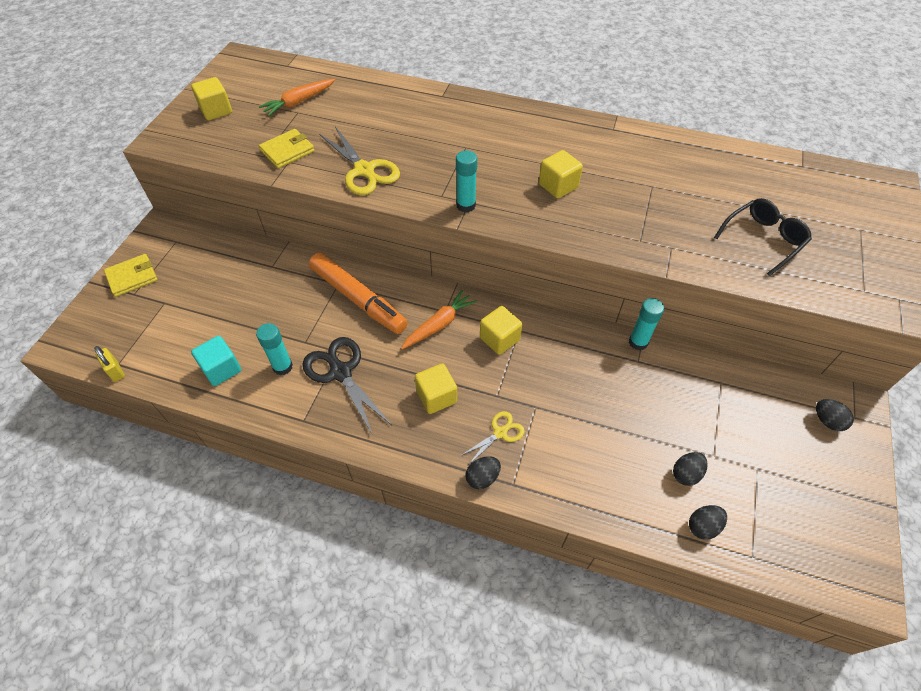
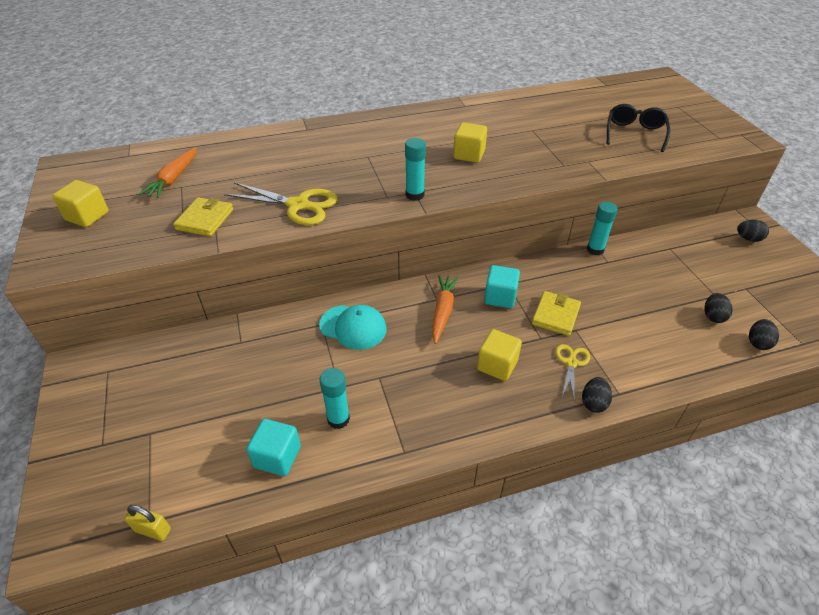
camera: 35 degrees left, 10 degrees down
(132, 277) = (84, 429): yellow wallet -> yellow wallet (555, 315)
(340, 372) = (397, 393): black scissors -> none
(358, 299) = (353, 327): orange marker -> turquoise cap
(499, 339) = (500, 297): yellow cube -> turquoise cube

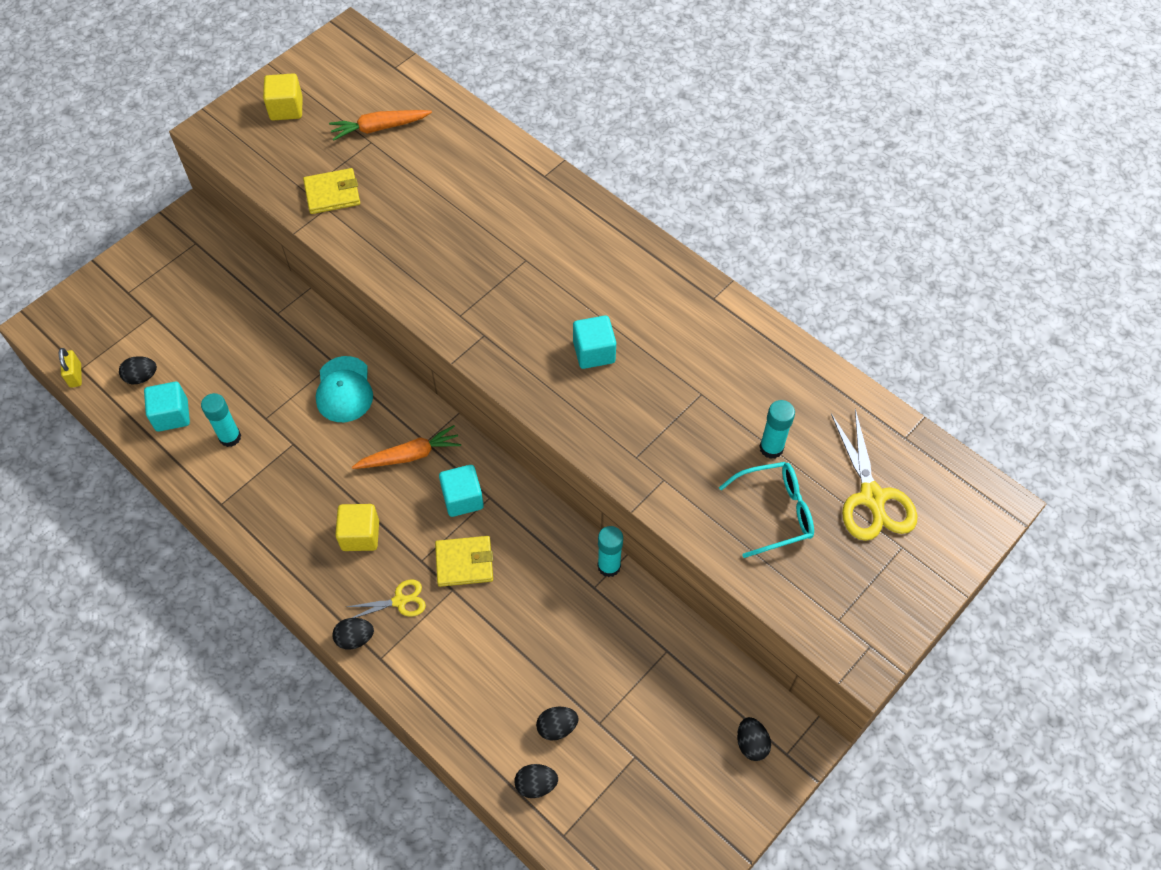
camera: 60 degrees right, 15 degrees up
(211, 467) = (141, 377): none -> black egg
(298, 205) = (398, 250): yellow scissors -> yellow scissors (872, 497)
(415, 195) = (477, 338): turquoise glue stick -> turquoise glue stick (771, 448)
(469, 155) = (594, 352): yellow cube -> turquoise cube
(634, 133) = (775, 512): black glasses -> turquoise glasses

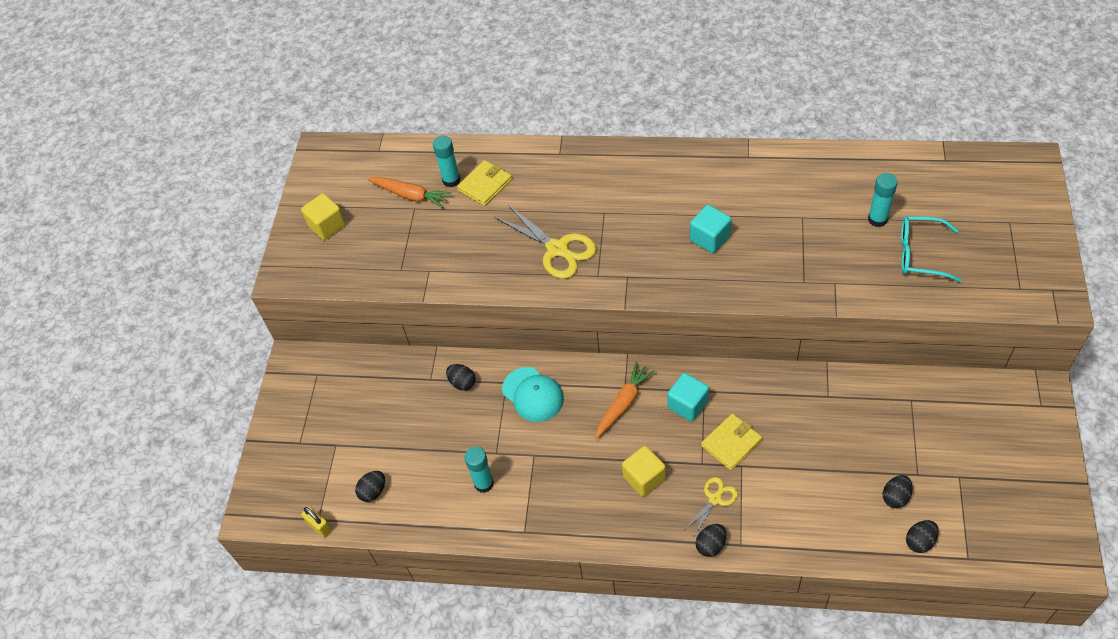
camera: 30 degrees left, 5 degrees down
(172, 415) = (424, 500): turquoise cube -> none
(332, 193) = (423, 258): yellow wallet -> yellow wallet (485, 185)
(379, 128) = (410, 195): orange carrot -> orange carrot turned 105 degrees counterclockwise
(609, 566) = (824, 376): turquoise glue stick -> turquoise glue stick (451, 180)
(751, 743) = (1016, 415): black egg -> black egg (462, 383)
(775, 512) = (920, 254): turquoise glasses -> turquoise glasses turned 120 degrees counterclockwise
(872, 497) = (964, 206): yellow scissors -> yellow scissors (557, 249)

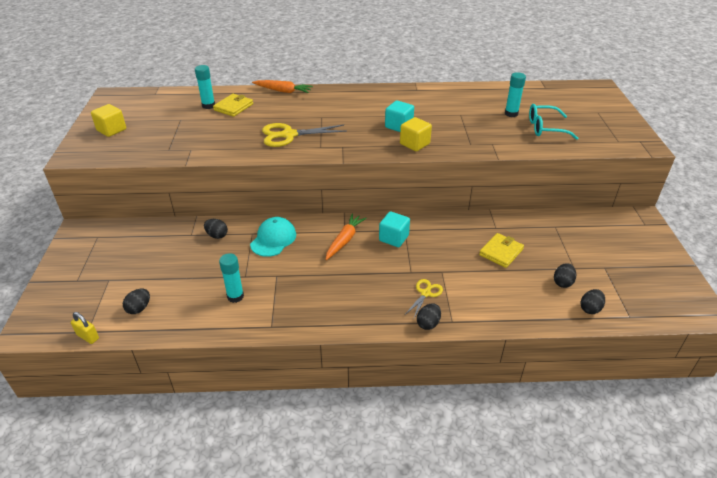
camera: 15 degrees left, 15 degrees down
(410, 195) = (178, 113): orange carrot -> orange carrot (283, 91)
(533, 394) = (273, 239): turquoise cap -> turquoise cap turned 105 degrees counterclockwise
(557, 249) = (289, 135): yellow scissors -> yellow scissors turned 135 degrees clockwise
(644, 478) = (367, 284): yellow cube -> yellow cube (414, 144)
(731, 443) = (431, 258): yellow wallet -> yellow wallet (501, 252)

